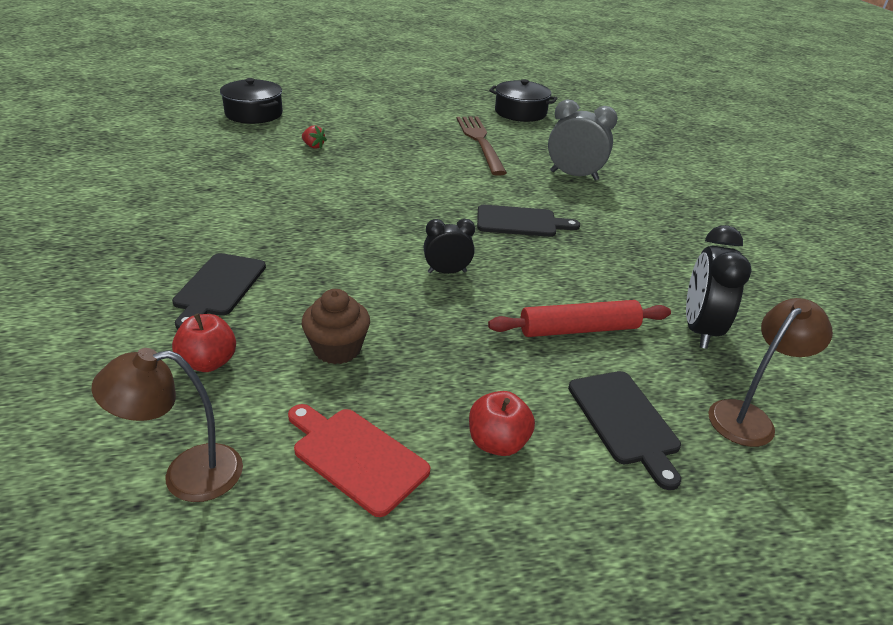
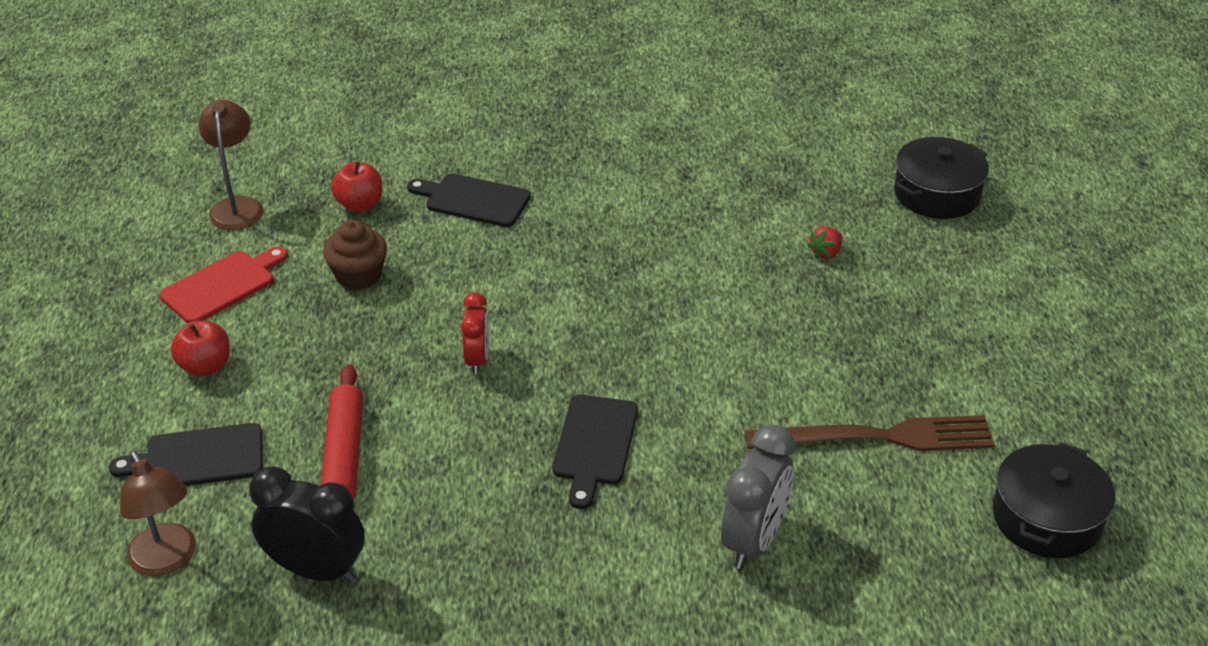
camera: 100 degrees right, 5 degrees up
(447, 272) = (477, 360): black clock -> red clock

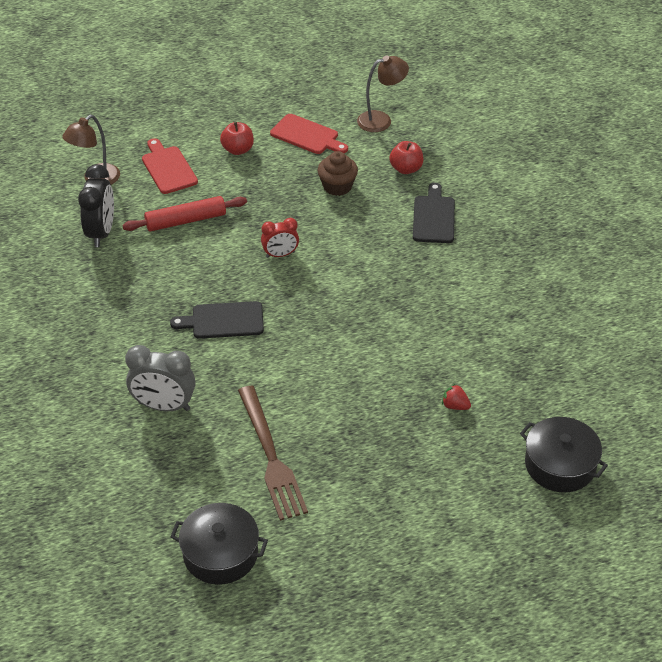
camera: 75 degrees right, 5 degrees up
(198, 458) = (168, 168): black cutting board -> red cutting board

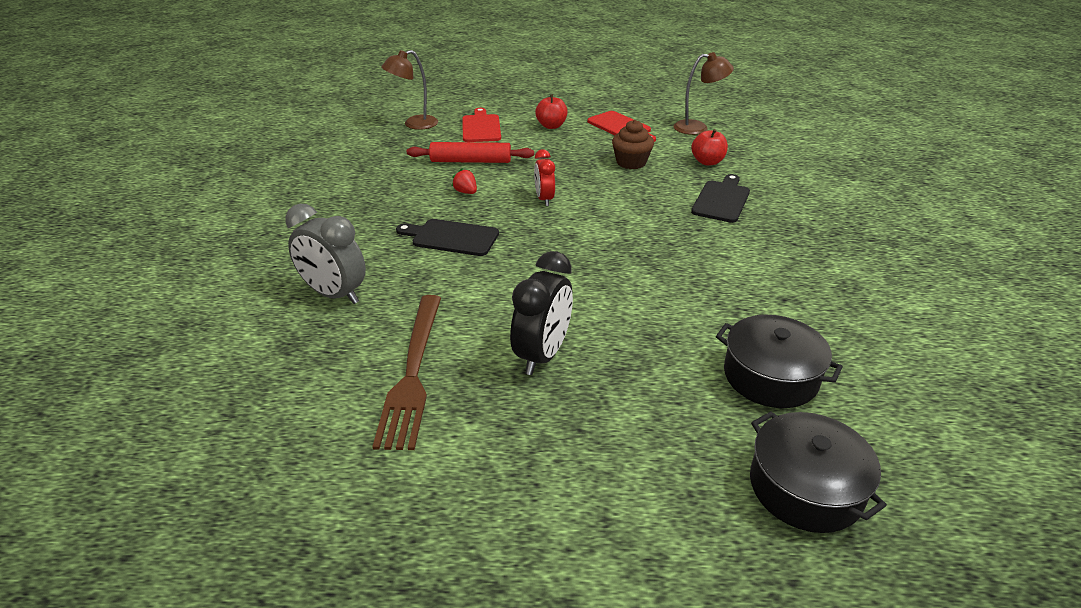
camera: 20 degrees right, 10 degrees down
(101, 232) = (389, 156): black clock -> black clock (542, 355)
(220, 553) = (269, 469): black pot -> black pot (770, 376)
(280, 254) = (544, 199): red clock -> red clock turned 75 degrees clockwise
(455, 406) = (674, 374): red strawberry -> red strawberry (466, 192)

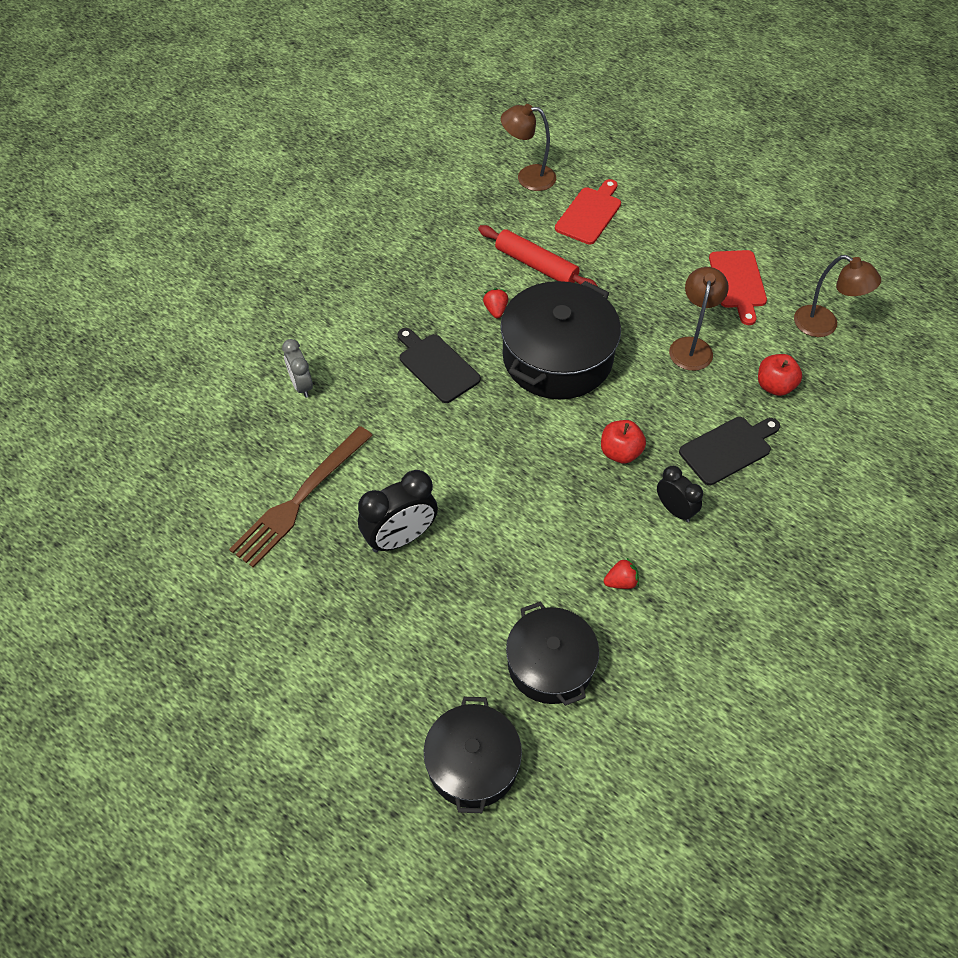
camera: 35 degrees right, 20 degrees up
(334, 295) = (301, 385): grey clock -> grey clock, size x0.62
(544, 199) = (557, 357): red clock -> black pot
(551, 126) = (664, 245): red apple -> red apple (620, 452)
(631, 162) = (692, 346): brown cupcake -> brown lamp
(731, 243) = (675, 510): none -> black clock
(751, 299) = (621, 582): none -> red strawberry

